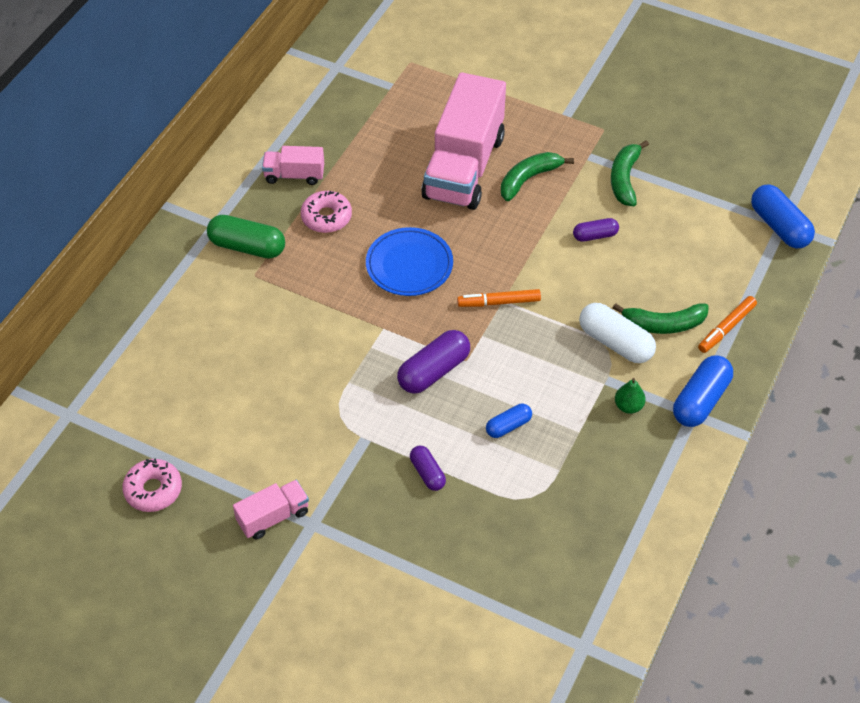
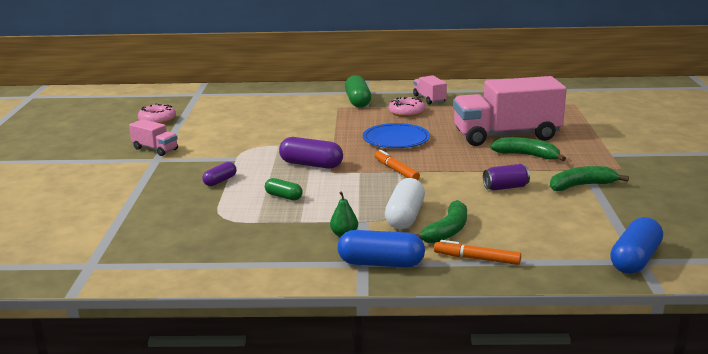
camera: 65 degrees right, 30 degrees down
(508, 426) = (283, 196): blue capsule -> green capsule
(595, 236) = (505, 187): purple capsule -> purple can
(663, 324) = (447, 231): green banana -> green banana turned 120 degrees counterclockwise

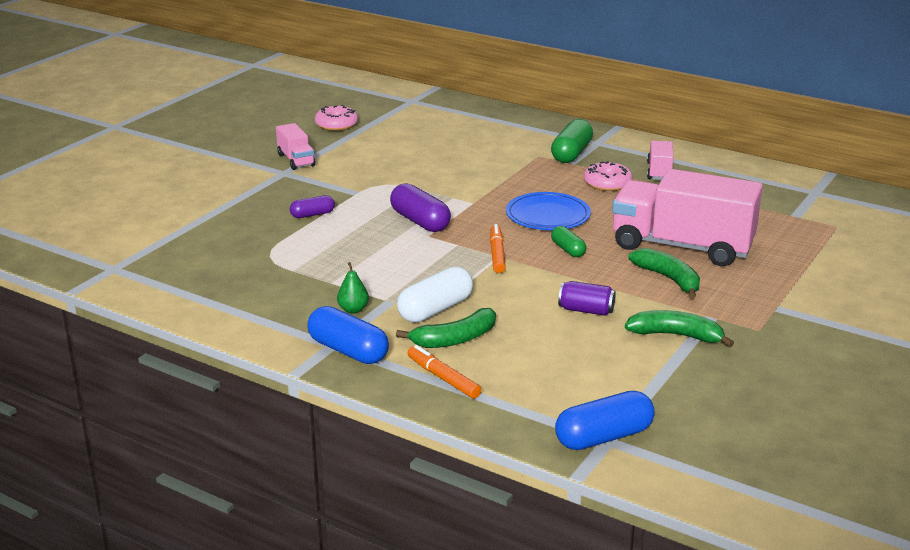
camera: 30 degrees right, 5 degrees up
(283, 196) = (349, 250): green capsule -> green capsule (568, 250)

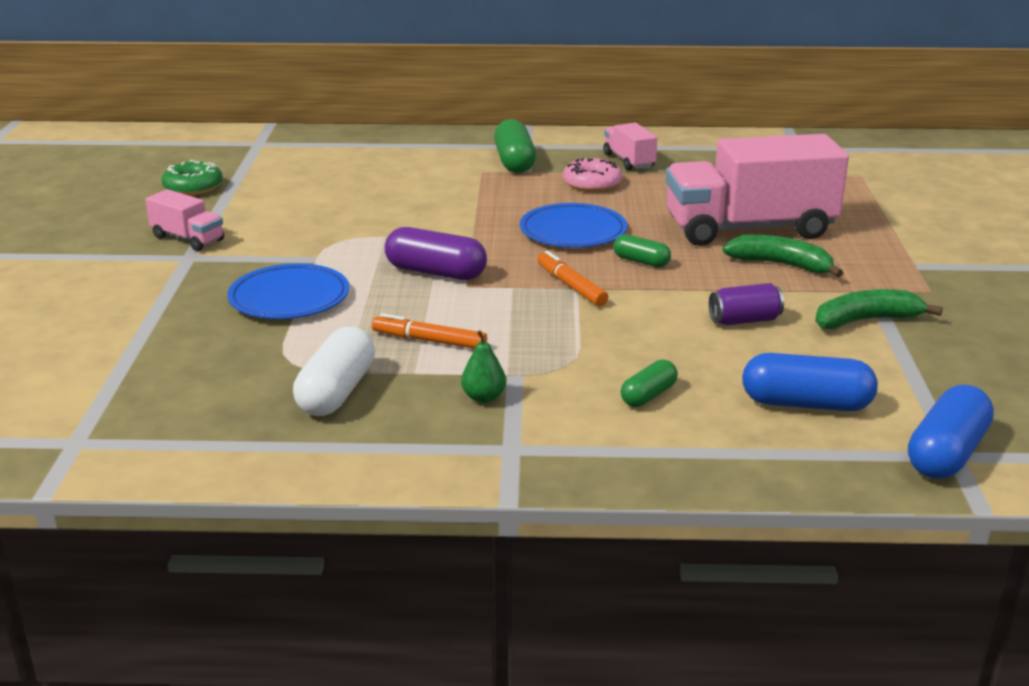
camera: 30 degrees left, 0 degrees up
(312, 214) = (289, 298): purple capsule -> blue plate
(336, 125) = (193, 187): pink donut -> green donut
(348, 350) = (540, 450): blue capsule -> blue capsule (806, 404)
(435, 309) = (582, 368): white capsule -> white capsule (337, 392)
(443, 378) = (694, 446): orange marker -> orange marker (429, 341)
(455, 339) = (648, 395): green banana -> green capsule

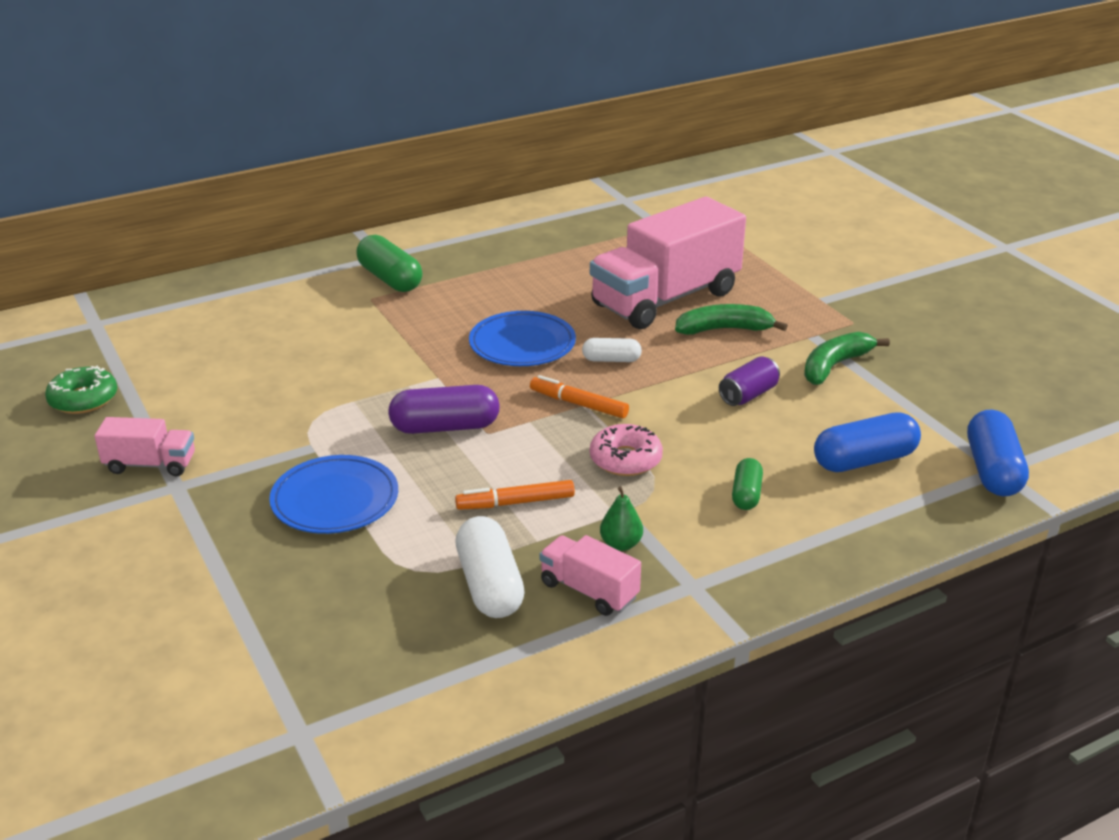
camera: 30 degrees left, 5 degrees up
(592, 184) = (487, 286): pink donut -> pink donut (625, 459)
(629, 161) = (494, 250): pink truck -> pink truck (589, 591)
(641, 261) = (611, 360): green capsule -> white capsule

